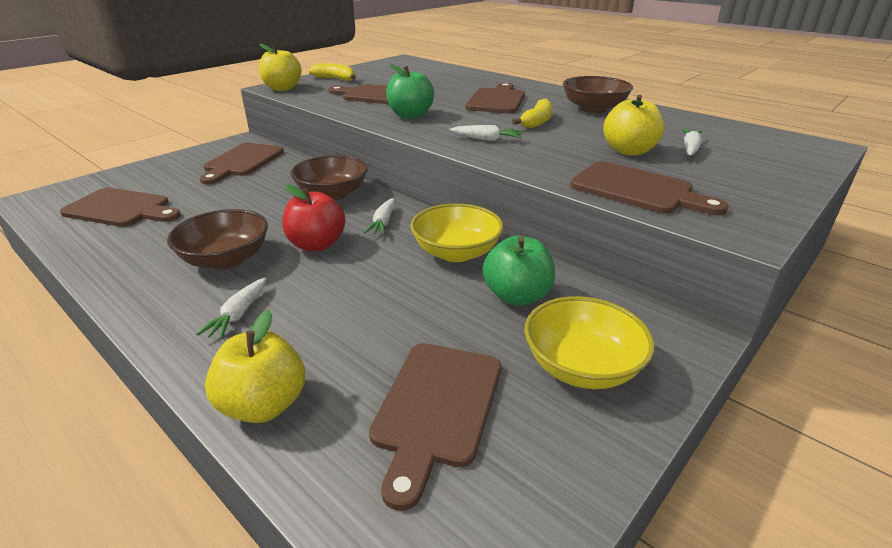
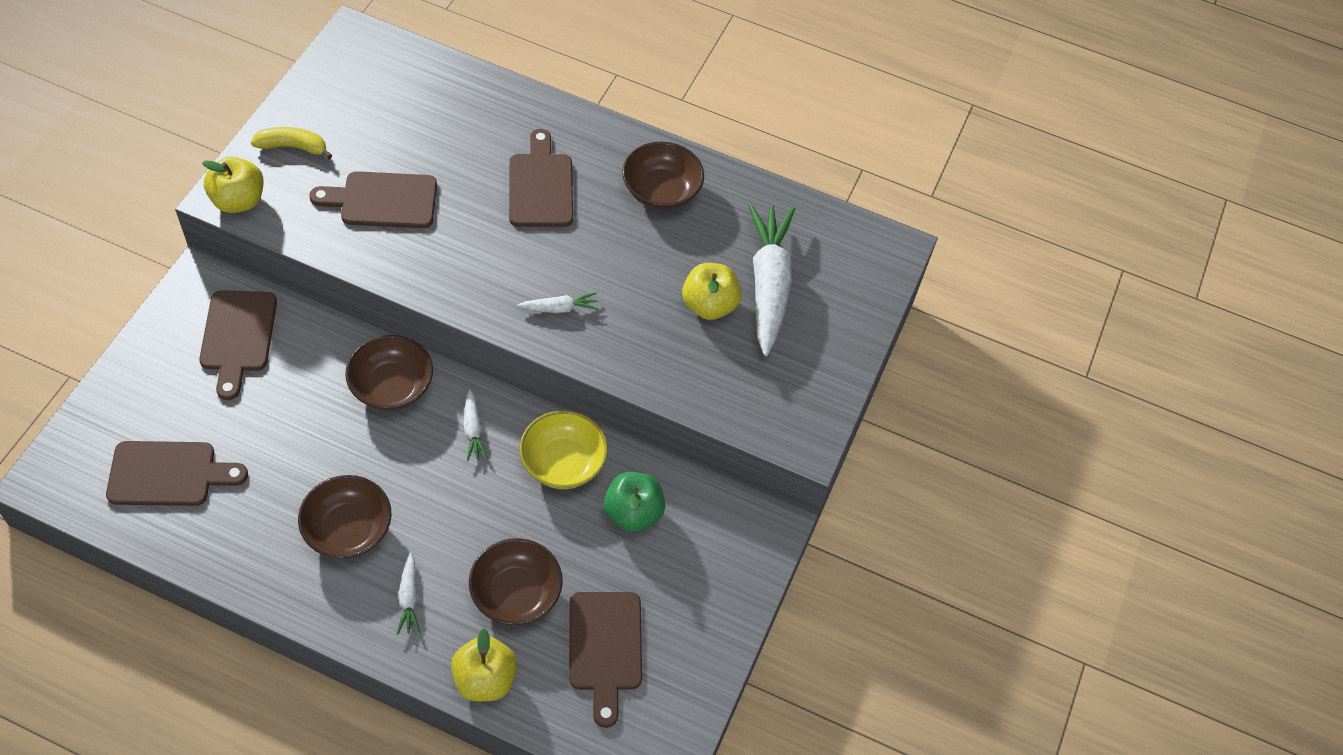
camera: 25 degrees left, 25 degrees up
(317, 245) = (424, 484): red apple -> none
(354, 334) = (516, 593): none -> brown bowl
(410, 116) = (451, 259): green apple -> none
(537, 122) = (603, 246): yellow banana -> none
(581, 367) = (696, 581): yellow bowl -> none
(637, 189) = (722, 388): brown cutting board -> none
(690, 148) = (768, 284): white carrot -> white carrot, size x2.31

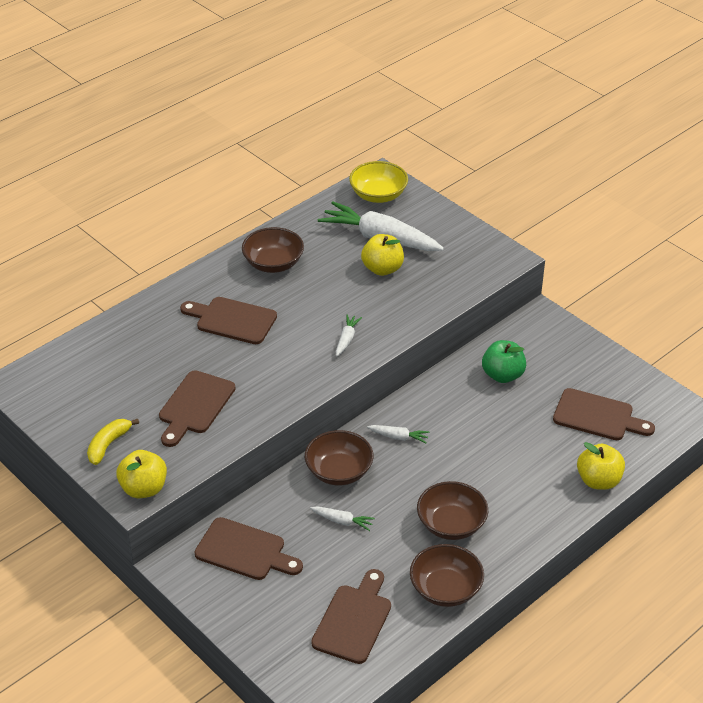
camera: 60 degrees left, 15 degrees down
(409, 598) = (521, 505): white carrot -> white carrot (342, 521)
(516, 593) = (540, 448): brown bowl -> brown bowl (445, 589)
(563, 463) = (448, 398): yellow bowl -> yellow bowl (378, 195)

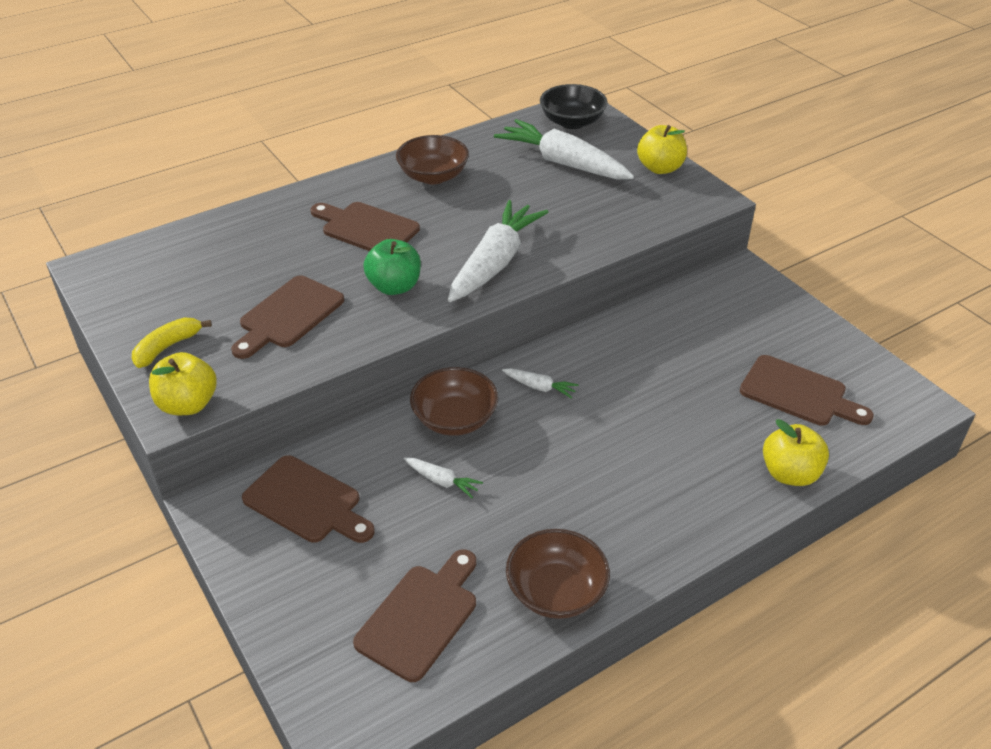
camera: 10 degrees right, 0 degrees up
(347, 339) = (495, 262): white carrot -> white carrot, size x2.31
(378, 195) = (572, 122): yellow bowl -> black bowl
(382, 269) = (558, 194): yellow apple -> yellow apple (660, 168)
(451, 524) = (582, 504): brown bowl -> none
(502, 375) = (684, 331): green apple -> green apple (394, 287)

